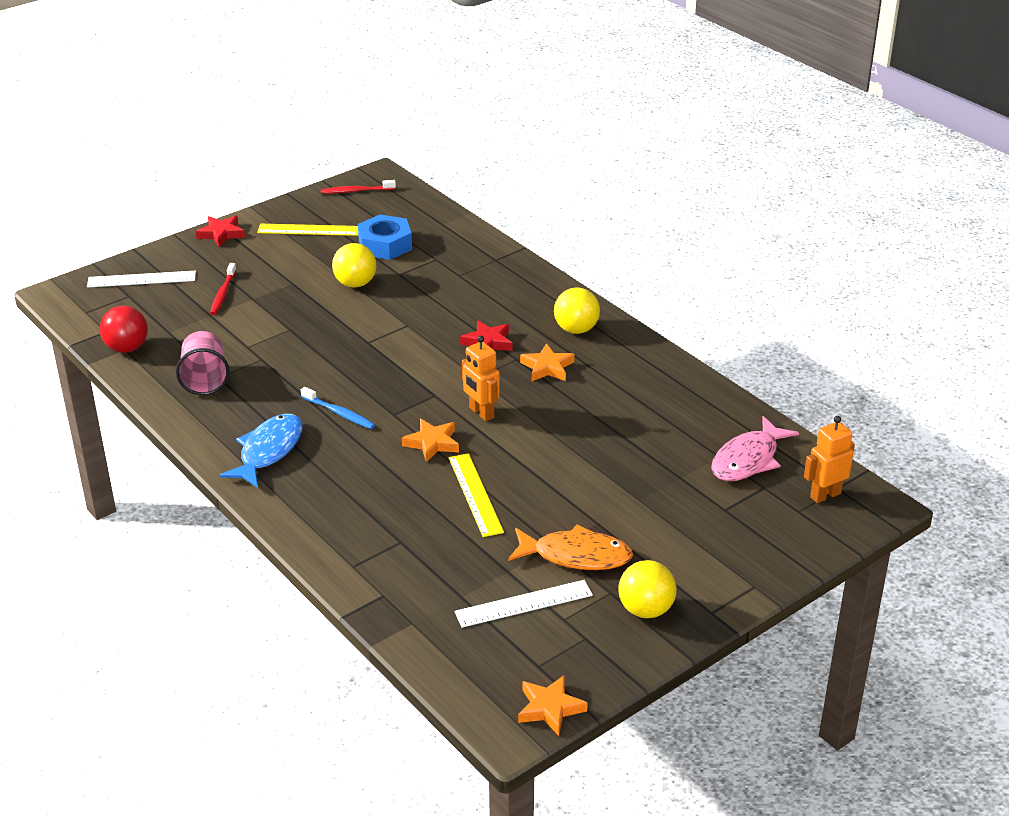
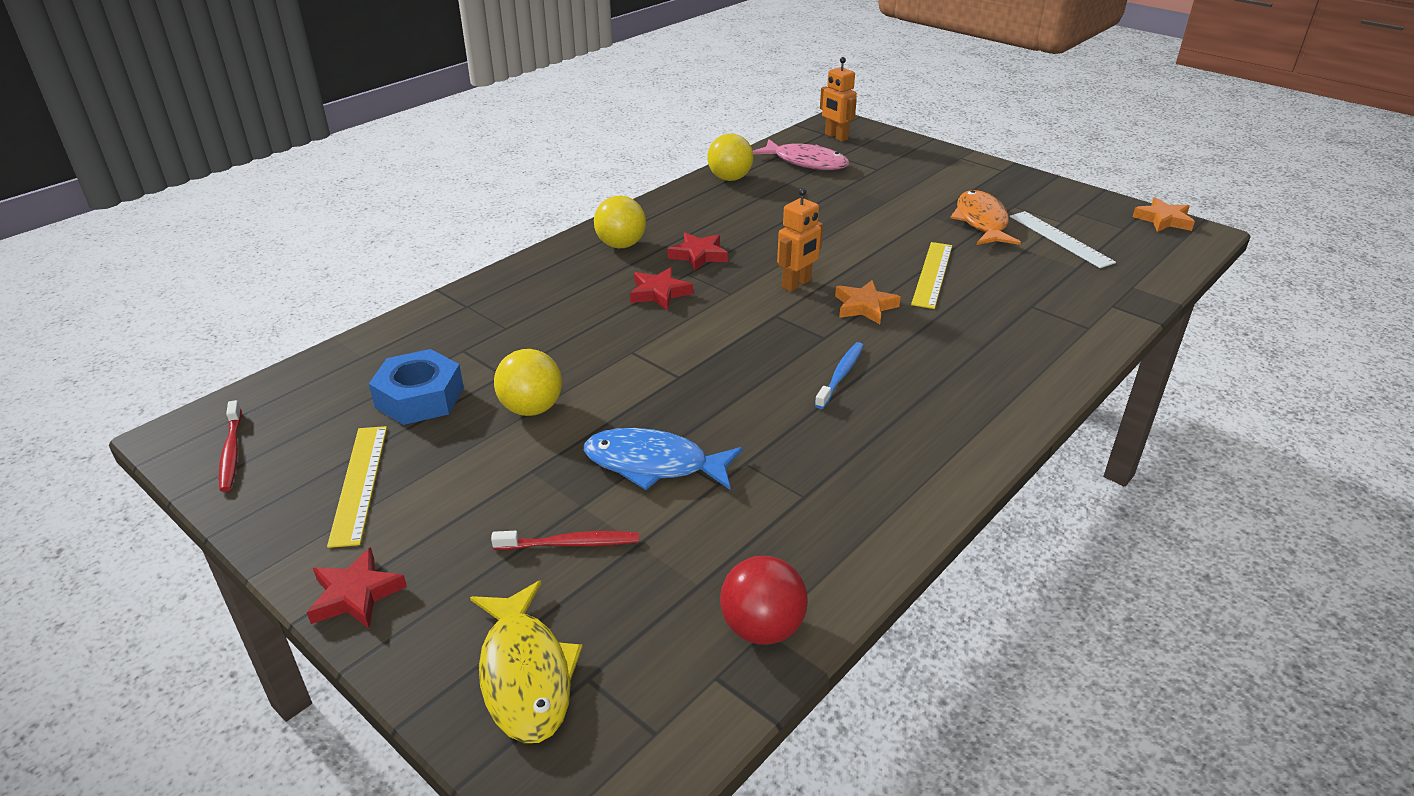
camera: 100 degrees left, 0 degrees up
(141, 279) = (525, 674): white ruler -> yellow fish
(205, 379) = (816, 509): pink cup -> none
(268, 451) = (944, 416): blue fish -> blue fish (654, 464)
(475, 494) = (932, 274): yellow ruler -> yellow ruler turned 45 degrees counterclockwise
(547, 367) = (698, 255): orange star -> red star
(645, 610) = (1022, 192): yellow ball -> yellow ball (730, 178)

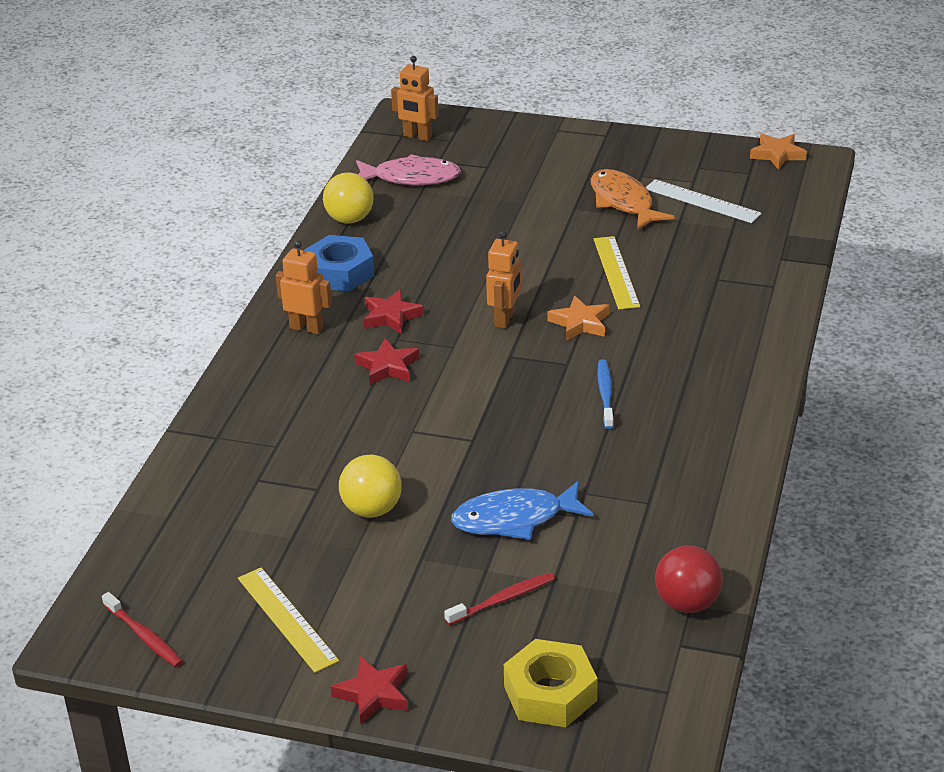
camera: 25 degrees left, 0 degrees up
(419, 397) = (262, 534): blue nut -> blue nut (340, 272)
(525, 674) = (550, 693): yellow fish -> yellow nut
(621, 245) = (306, 328): yellow ball -> orange robot

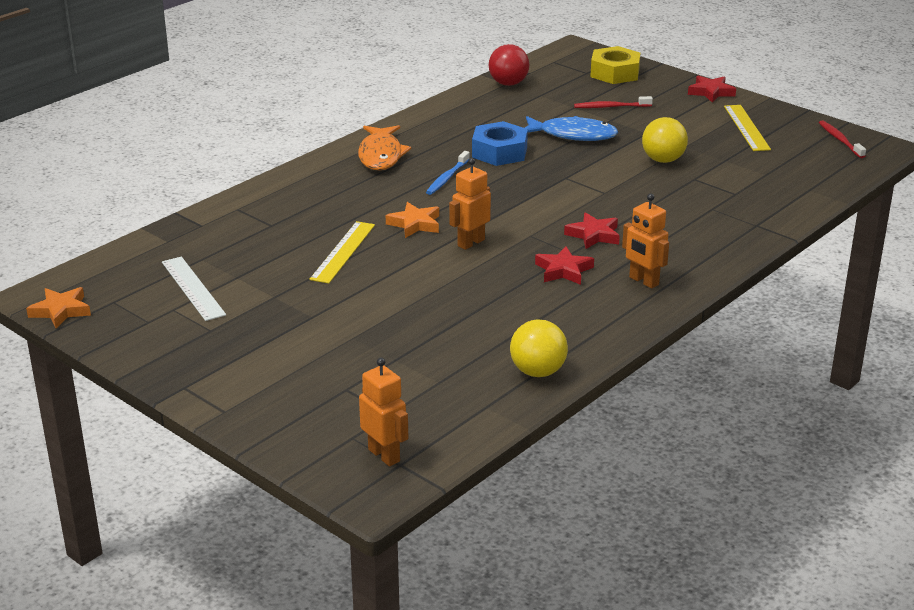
camera: 155 degrees left, 5 degrees down
(340, 272) = (583, 320): blue nut -> blue nut (499, 152)
(411, 178) = (437, 401): pink fish -> none
(623, 202) = (261, 308): orange fish -> orange fish (381, 155)

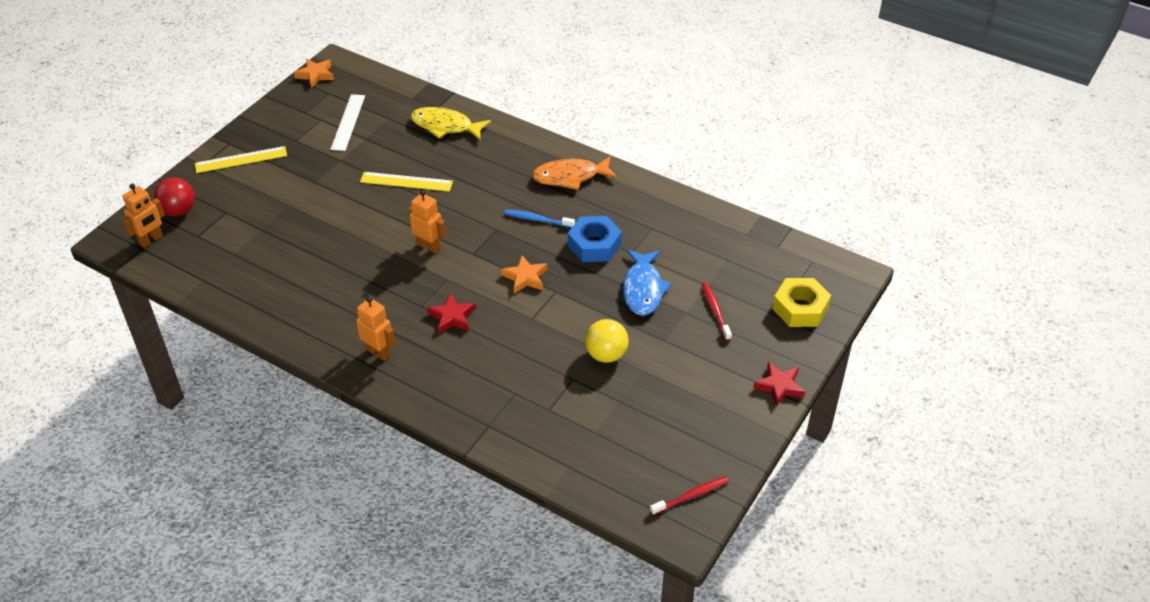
camera: 80 degrees right, 15 degrees up
(193, 288) = (348, 122): white ruler -> white ruler turned 45 degrees counterclockwise
(244, 221) = (445, 126): none -> yellow fish
(415, 224) = (455, 212): orange star -> orange star (525, 277)
(508, 84) = (744, 235): red ball -> red ball (178, 211)
(538, 372) = (245, 302): yellow ball -> none
(563, 270) = (391, 303): red star -> none
(643, 281) = (378, 352): orange robot -> orange robot turned 90 degrees clockwise
(746, 127) = (699, 417): yellow ruler -> yellow ruler (241, 160)

